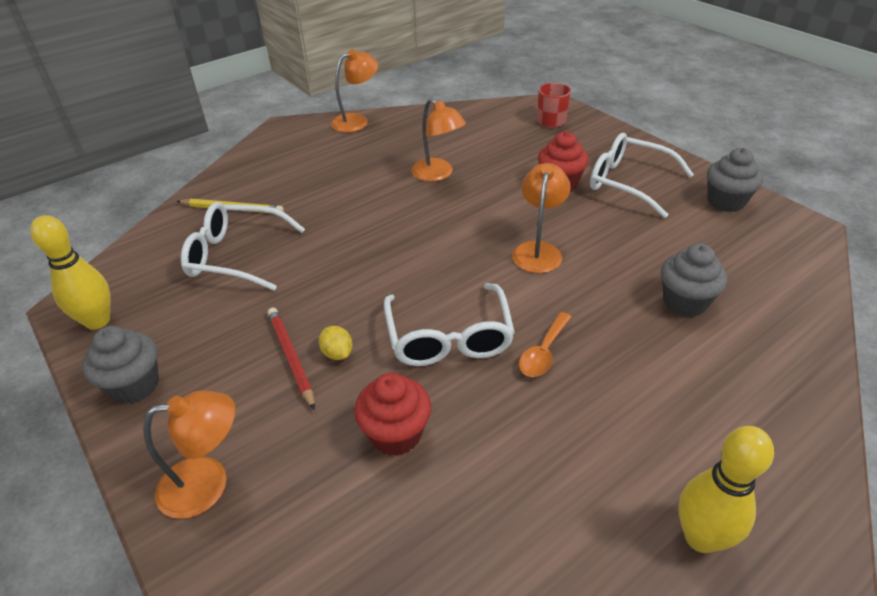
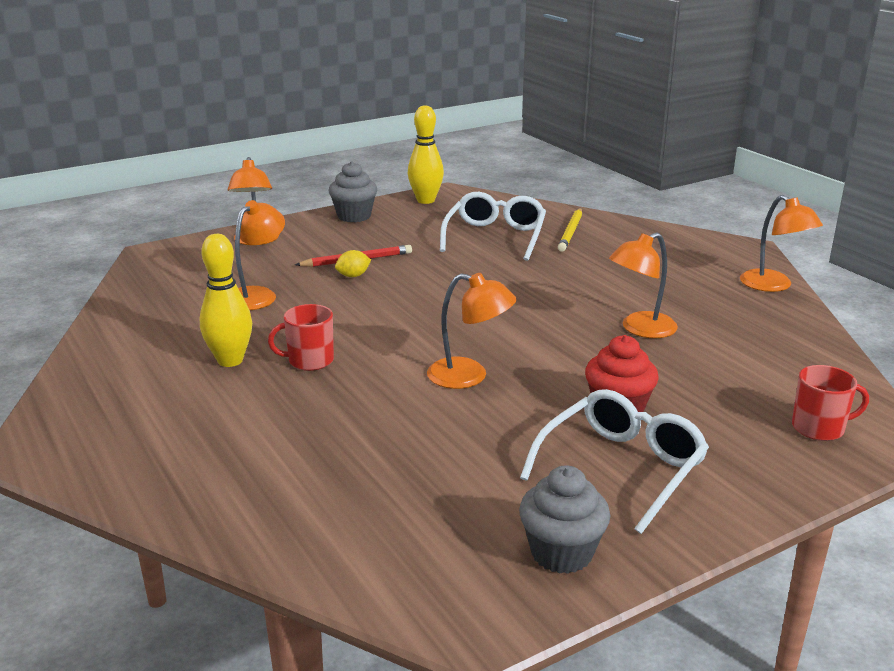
camera: 95 degrees right, 15 degrees down
(396, 434) = (257, 295): red cupcake -> orange lamp
(449, 337) = (350, 319): white glasses -> none
(543, 352) = (309, 360): orange spoon -> red mug
(684, 302) = (345, 456): grey cupcake -> none
(701, 537) = (82, 400): yellow bowling pin -> yellow bowling pin (230, 360)

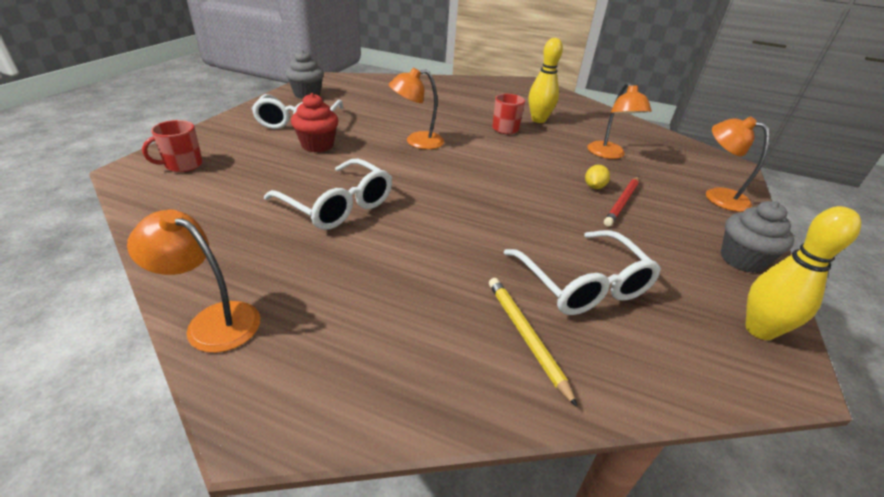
camera: 140 degrees right, 10 degrees up
(640, 329) = (337, 205): orange lamp -> white glasses

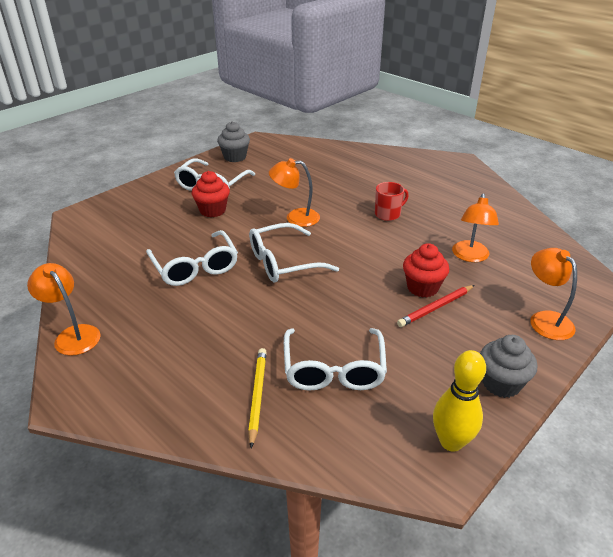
camera: 25 degrees right, 0 degrees up
(183, 165) = (110, 215): red mug -> none
(438, 185) = (283, 262): none -> white glasses
(538, 120) = (430, 208): yellow bowling pin -> none
(594, 187) = (422, 287): yellow lemon -> red cupcake

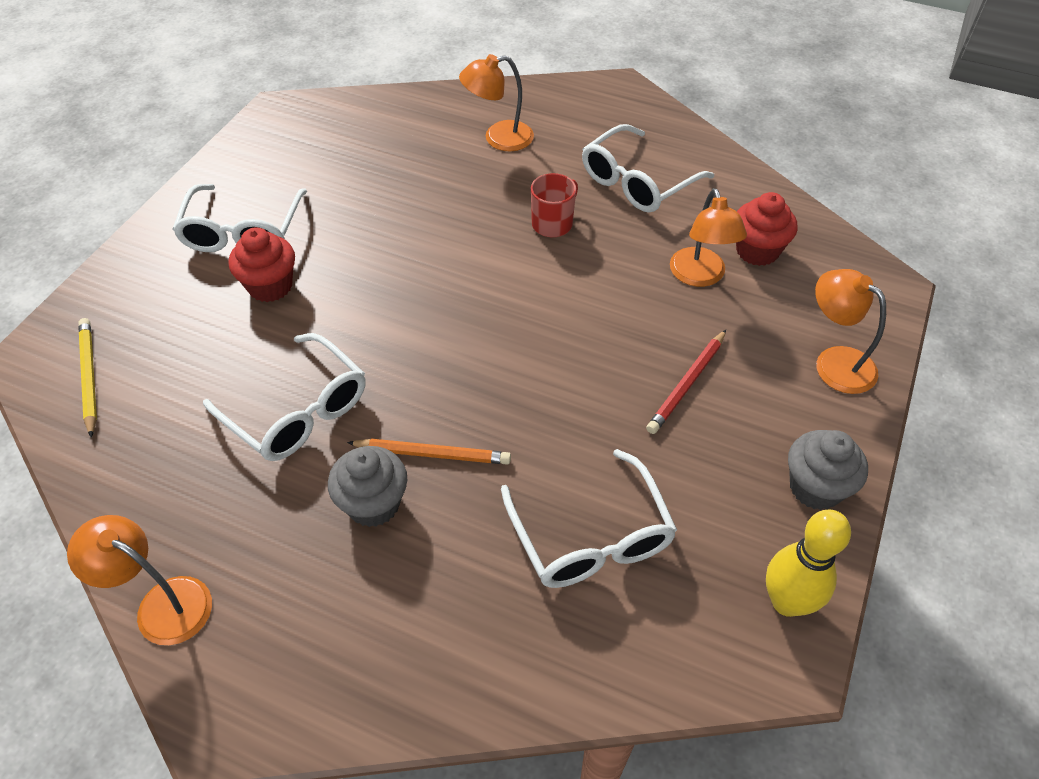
camera: 20 degrees left, 15 degrees up
(235, 157) = (253, 159): grey cupcake -> grey cupcake (373, 504)
(257, 395) = (503, 617): yellow pencil -> yellow pencil (89, 377)
(259, 304) = (433, 454): none -> orange pencil
(283, 262) = (433, 362): white glasses -> white glasses (637, 182)
(295, 217) = (413, 267): orange lamp -> orange lamp (498, 138)
(422, 287) = (655, 353): red cupcake -> red cupcake (757, 251)

